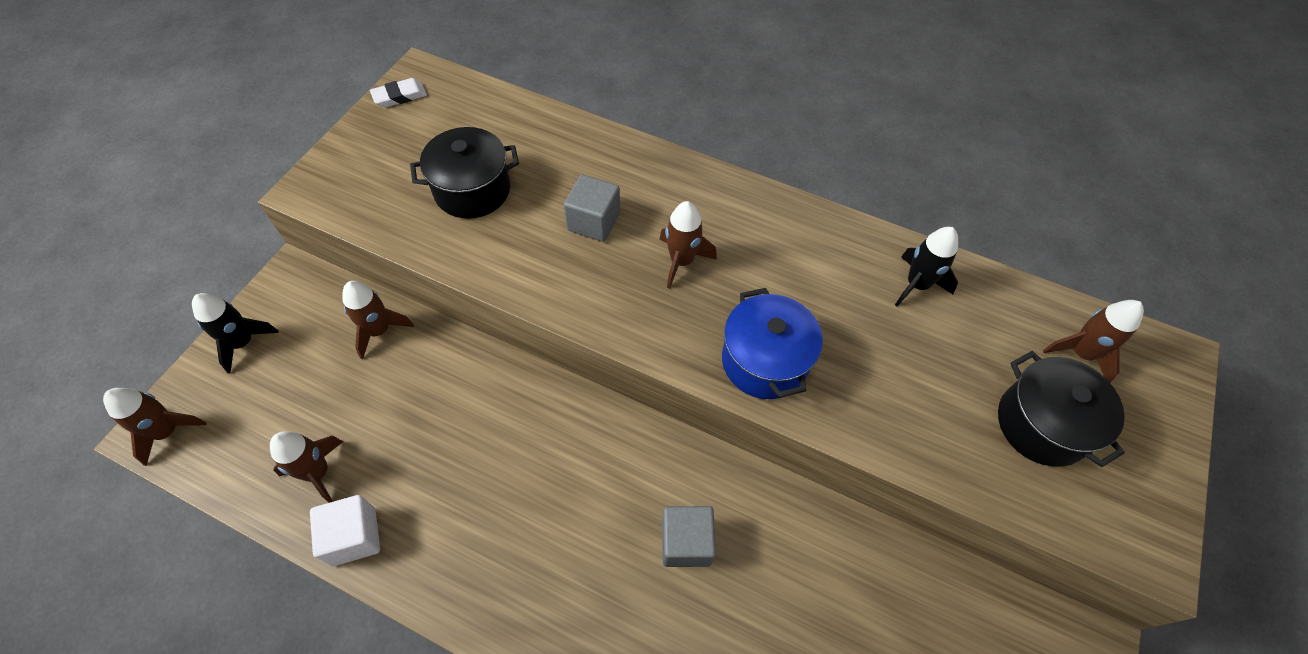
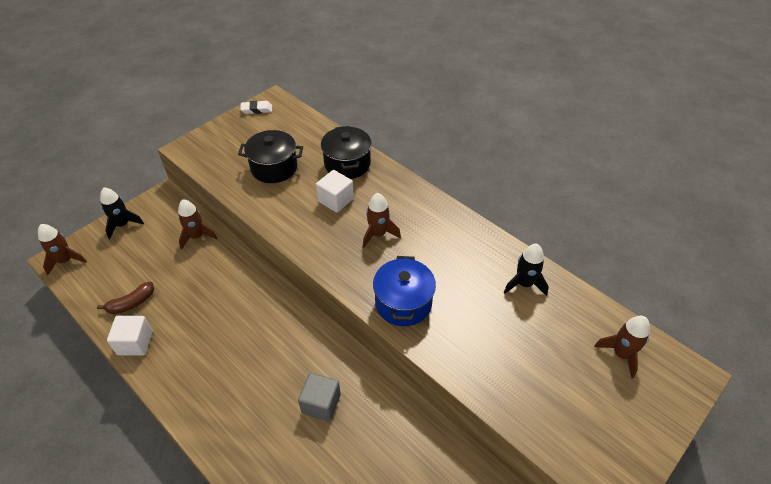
camera: 20 degrees right, 10 degrees down
(318, 472) = (131, 303): brown rocket -> brown banana
(594, 222) = (336, 200): grey cube -> white cube
(1042, 424) = (571, 390): black pot -> black pot (347, 164)

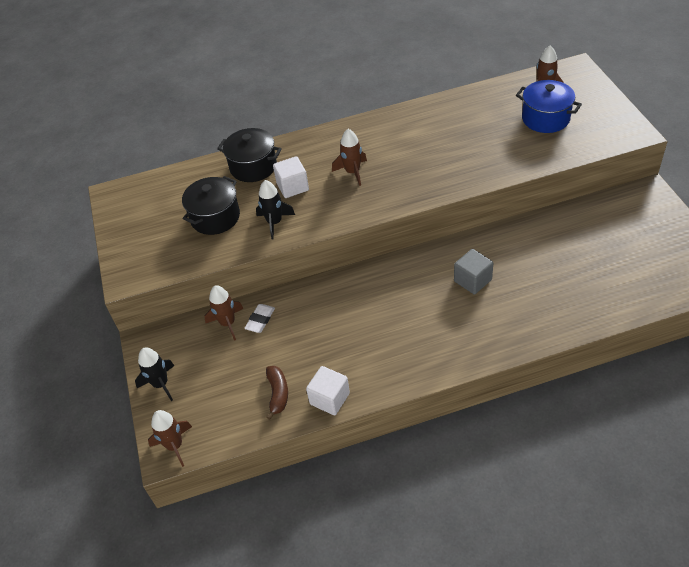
camera: 55 degrees left, 0 degrees up
(256, 109) = (116, 209): white eraser -> white eraser (260, 320)
(403, 303) = (433, 180): blue pot -> blue pot (545, 118)
(524, 284) = (458, 111): black rocket -> black rocket (274, 222)

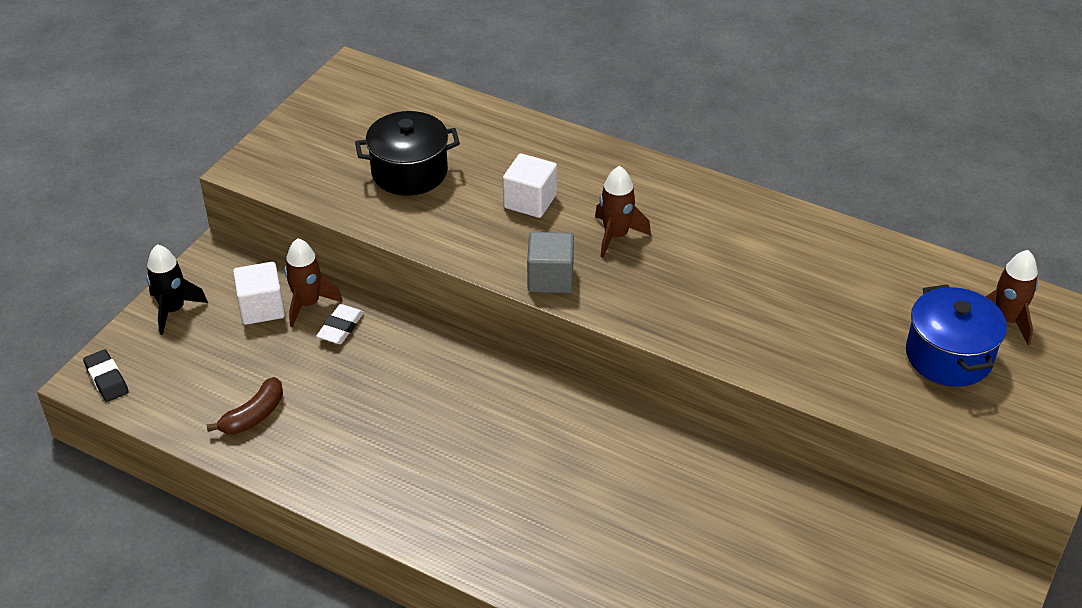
camera: 40 degrees right, 5 degrees down
(175, 446) = (106, 379): brown rocket -> black eraser
(253, 167) = (523, 147): black pot -> none
(260, 320) = (340, 328): white eraser -> white eraser turned 45 degrees counterclockwise
(274, 222) = (456, 225): black rocket -> none
(329, 398) = (291, 466): white cube -> white cube (261, 308)
(472, 280) = (611, 482): grey cube -> grey cube (550, 278)

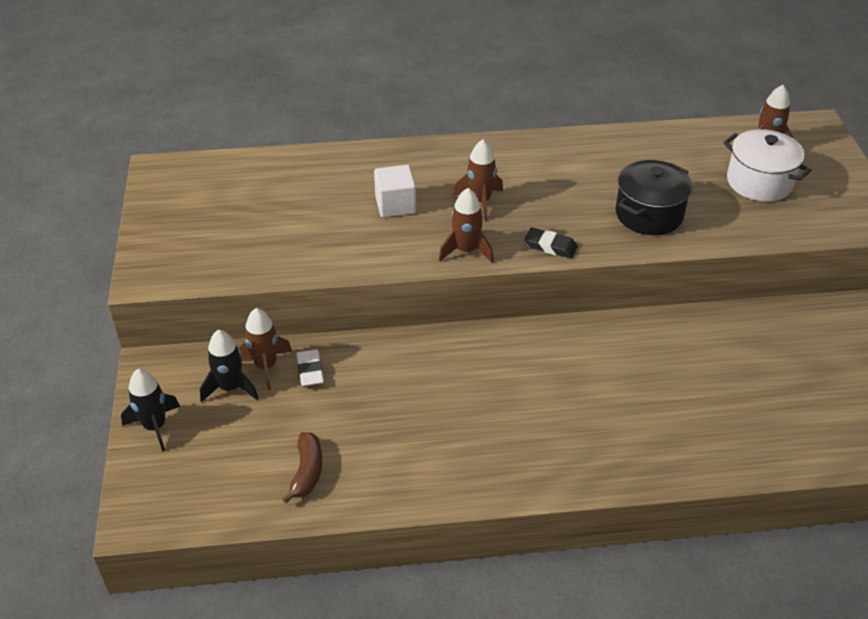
camera: 35 degrees left, 0 degrees up
(106, 379) = (150, 511): black eraser -> black eraser (550, 246)
(261, 308) = (230, 388): white cube -> black rocket
(409, 172) = (283, 224): black pot -> black pot (649, 214)
(550, 278) = (466, 251): grey cube -> brown rocket
(948, 356) = (759, 182): blue pot -> white pot

